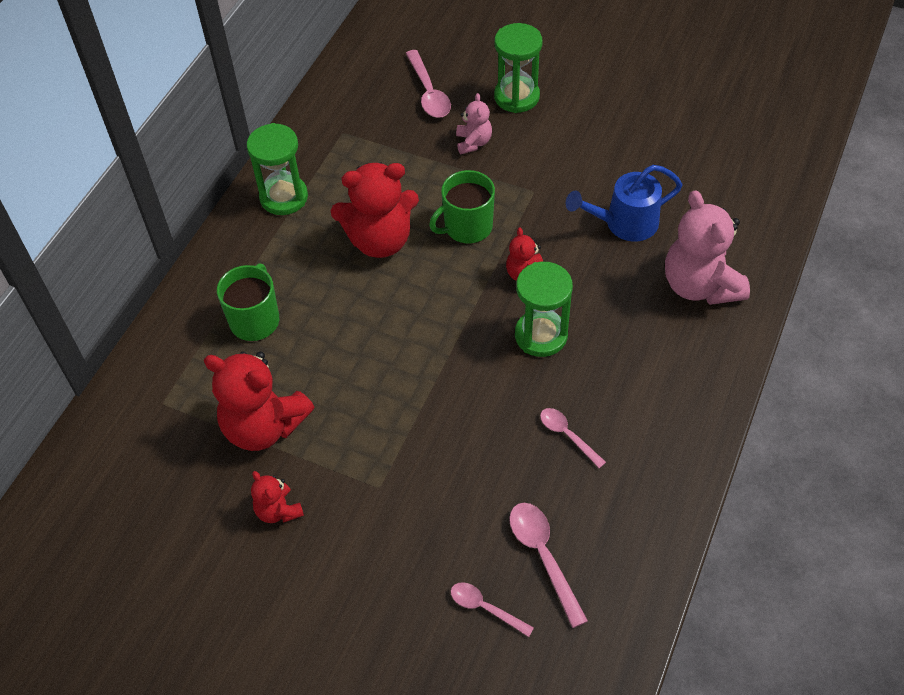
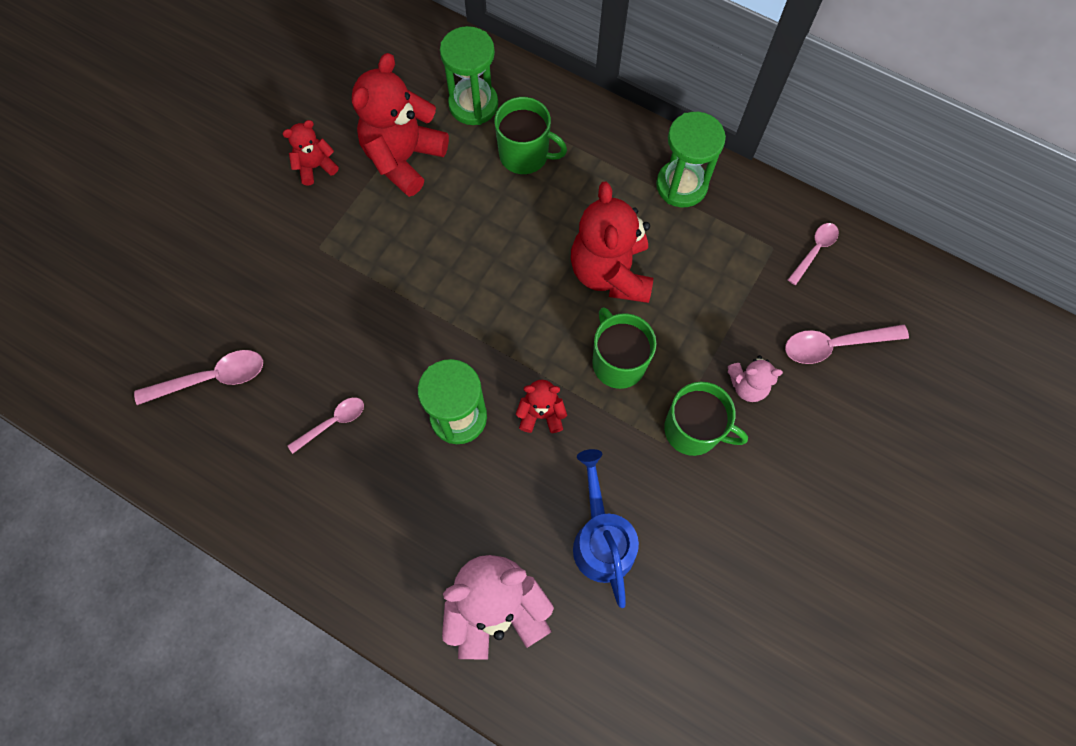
camera: 95 degrees right, 15 degrees up
(485, 608) = (178, 321): pink spoon -> pink spoon (815, 250)
(516, 97) = (823, 447): green hourglass -> green hourglass (473, 105)
(519, 173) = (693, 430): none -> green mug

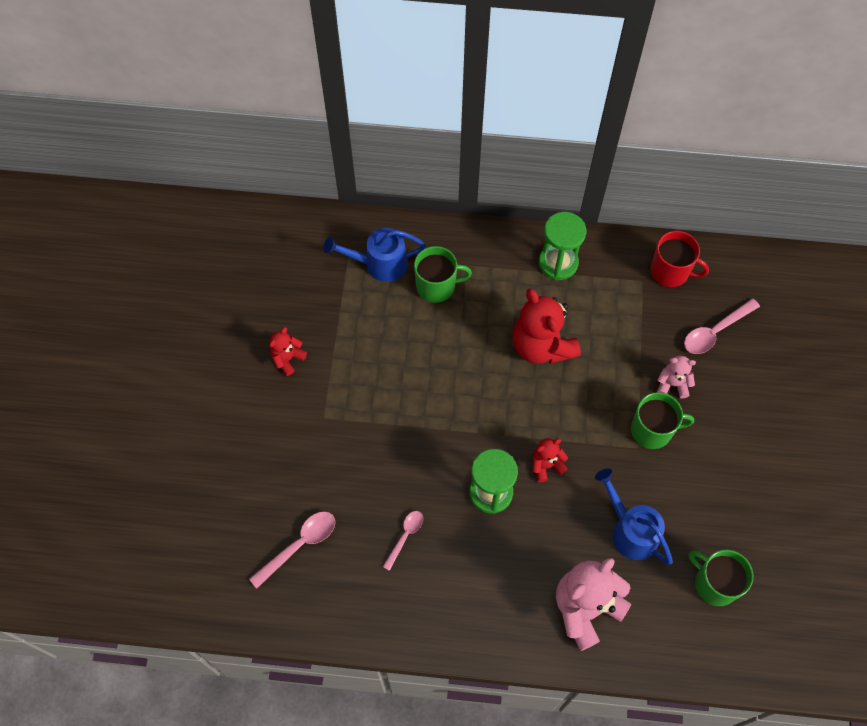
camera: 25 degrees left, 5 degrees down
(404, 158) = (350, 325): red teddy bear -> none
(473, 105) = (379, 264): green hourglass -> blue watering can
(618, 362) = (579, 406): green mug -> green mug (715, 583)
(747, 385) = (672, 384): pink teddy bear -> pink teddy bear turned 150 degrees counterclockwise
(815, 250) = (670, 271): pink spoon -> red mug

